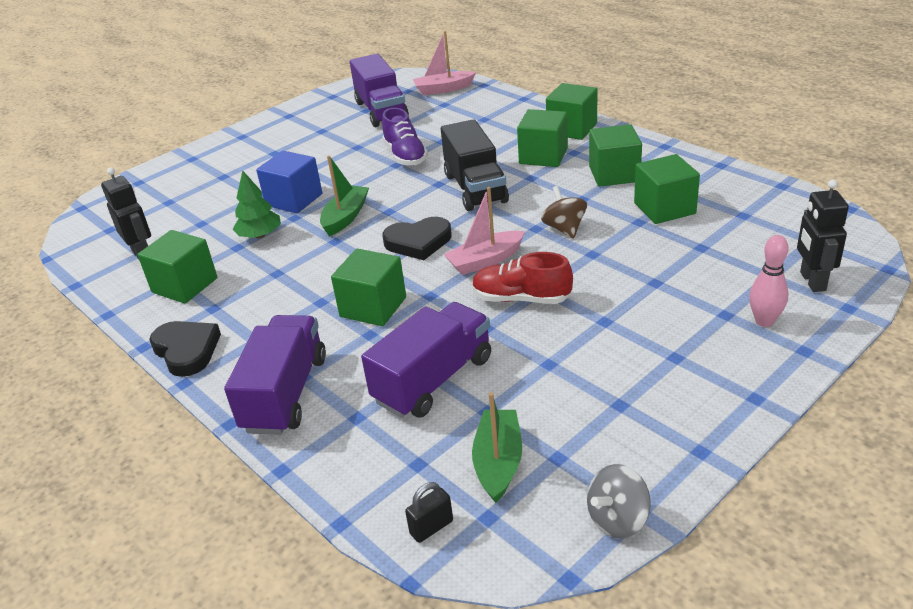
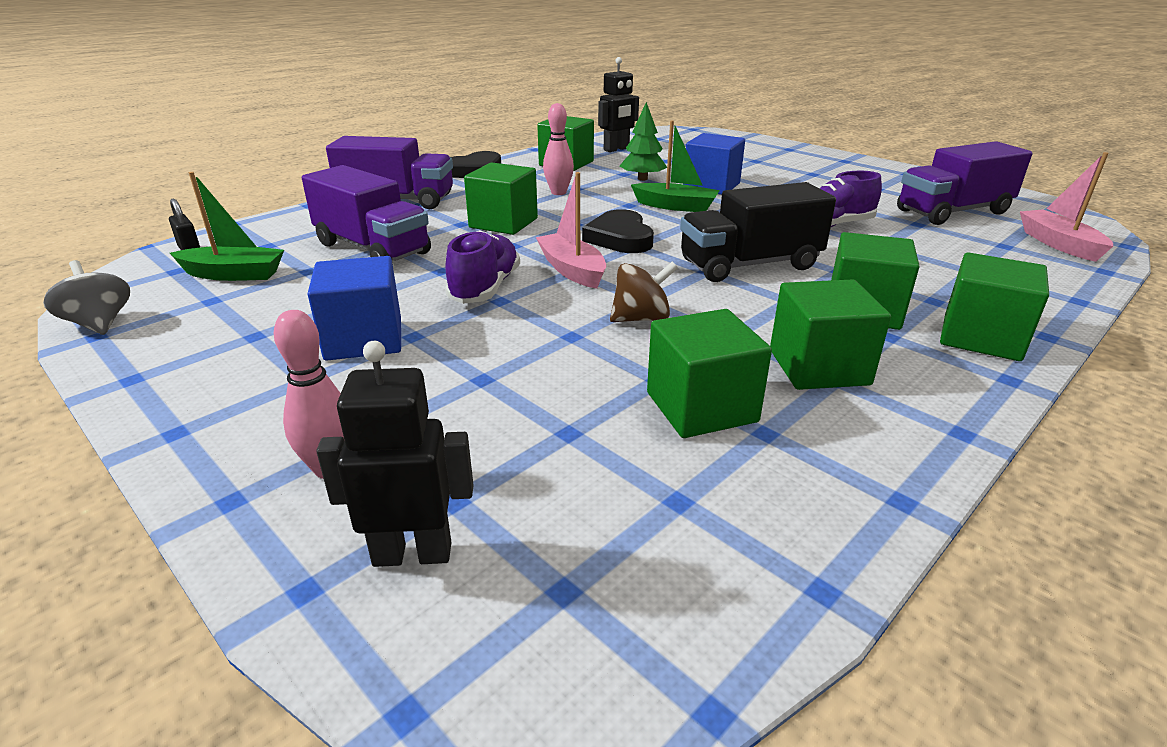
camera: 85 degrees right, 5 degrees down
(289, 282) = (558, 193): none -> pink bowling pin
(521, 298) = (485, 288): red shoe -> purple shoe
(615, 343) = (364, 339): none -> blue cube

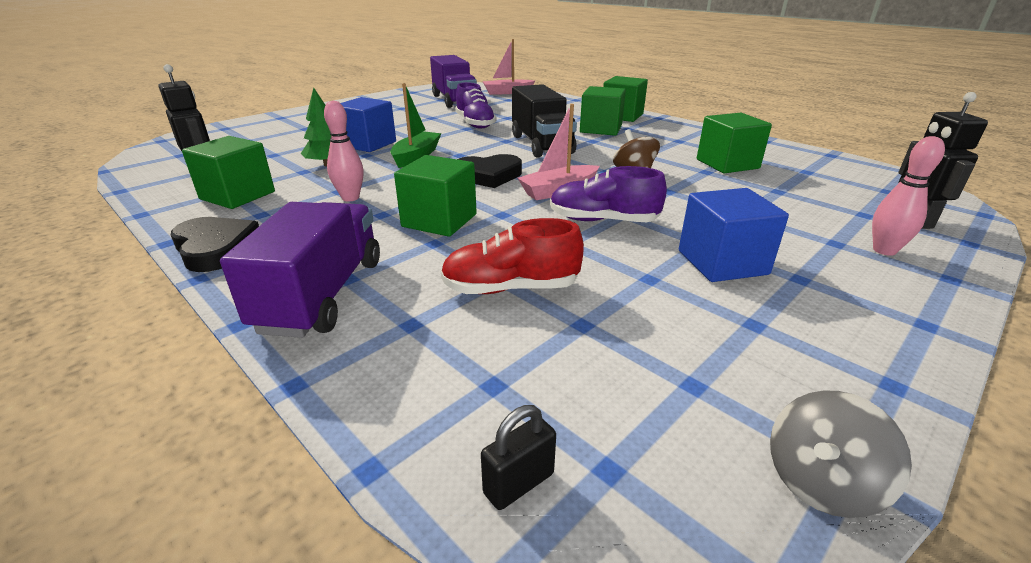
camera: 90 degrees left, 0 degrees up
(234, 274) = (610, 388): green boat -> none
(372, 248) = (510, 288): purple truck -> red shoe
(818, 367) = (669, 142): green cube -> none

